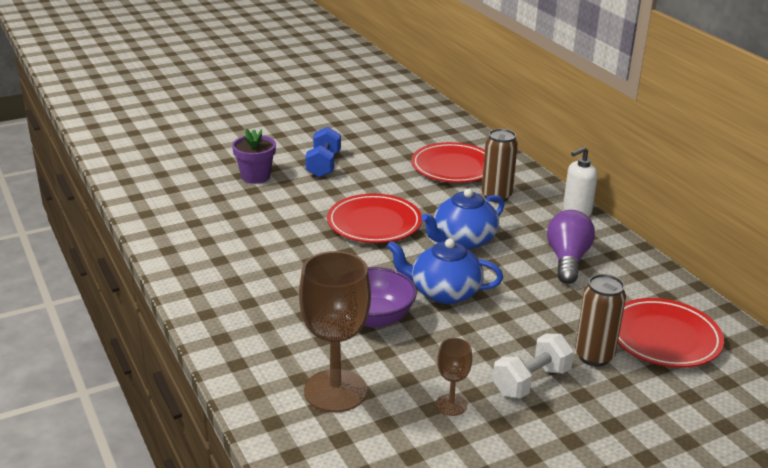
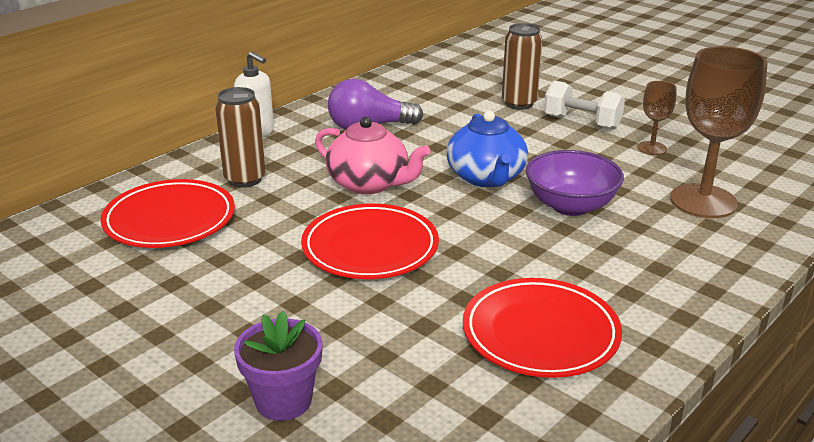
camera: 110 degrees left, 0 degrees up
(323, 165) = (206, 336): blue dumbbell -> none
(463, 240) = (369, 183): blue teapot -> pink teapot
(664, 338) = (464, 82): red plate -> red plate (540, 333)

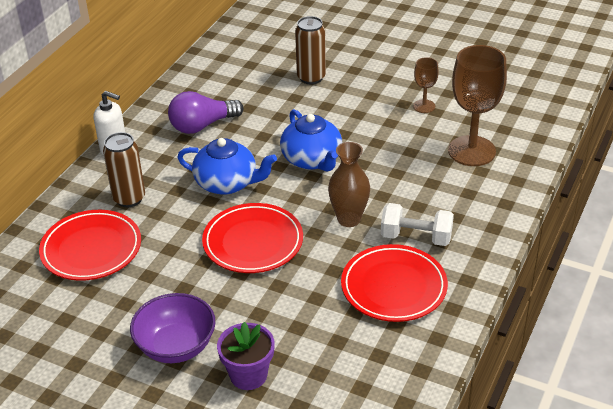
camera: 15 degrees left, 10 degrees up
(369, 183) = (227, 183): pink teapot -> blue teapot
(508, 245) = (349, 219): none -> brown vase
(570, 206) = (381, 174): purple bowl -> purple bowl (176, 346)
(582, 122) = (365, 89): white dumbbell -> white dumbbell (416, 237)

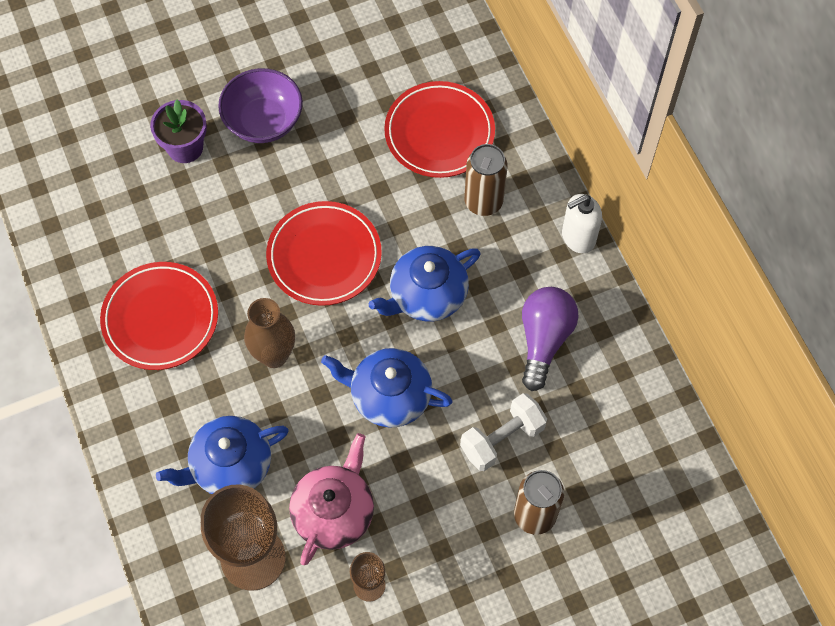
camera: 130 degrees right, 25 degrees up
(406, 139) = (334, 512): none -> pink teapot
(416, 237) = (195, 389): white dumbbell -> white dumbbell (502, 439)
(438, 192) = (230, 465): none -> blue teapot

